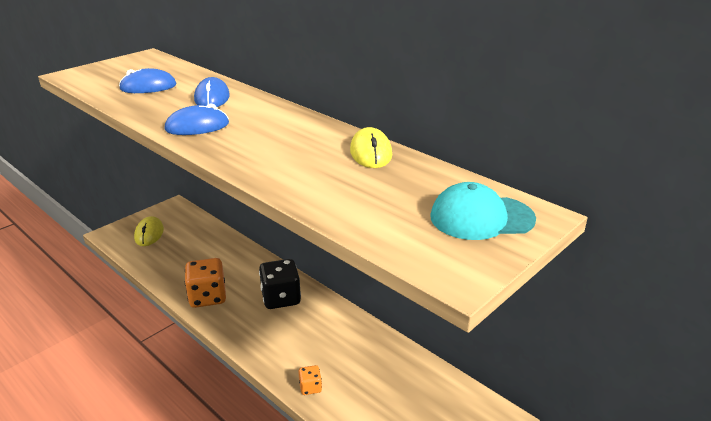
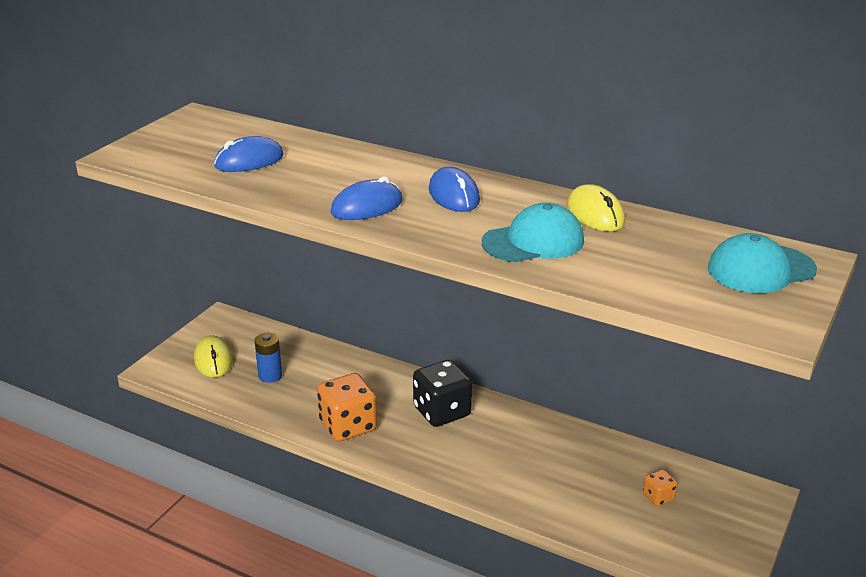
camera: 15 degrees left, 0 degrees up
(178, 251) = (270, 376): none -> blue battery
(212, 98) = (347, 167): blue mouse -> blue mouse (453, 195)
(300, 168) = (533, 241): none -> turquoise cap
(310, 387) = (537, 504): orange dice -> orange dice (658, 497)

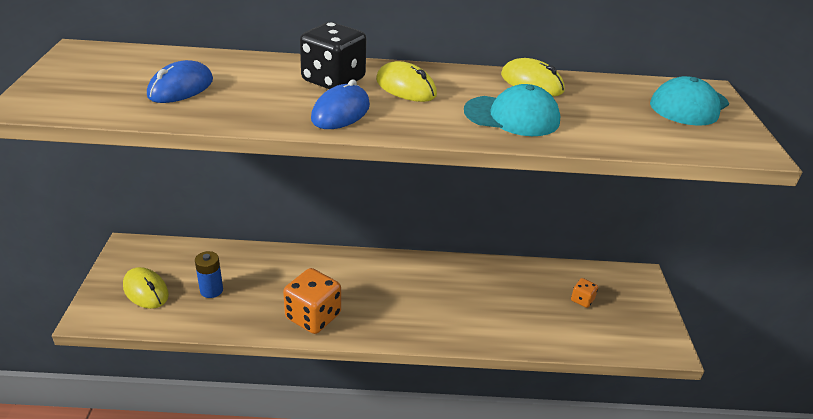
camera: 30 degrees left, 5 degrees up
(442, 412) = (382, 280): black dice -> black dice (333, 80)
(453, 195) = (405, 88): blue mouse -> yellow mouse
(533, 241) = (512, 116): turquoise cap -> turquoise cap turned 60 degrees clockwise

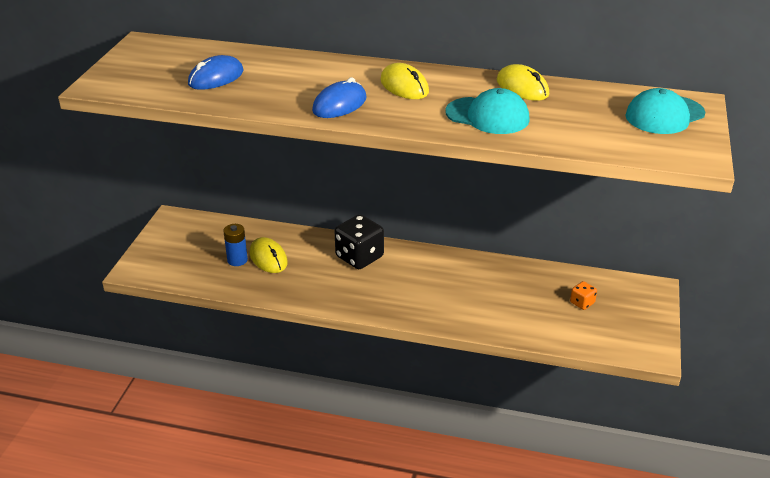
camera: 15 degrees right, 0 degrees up
(146, 291) = (182, 255): yellow mouse -> yellow mouse (268, 258)
(313, 316) = (321, 290): orange dice -> none
(333, 80) = (343, 77): black dice -> black dice (359, 257)

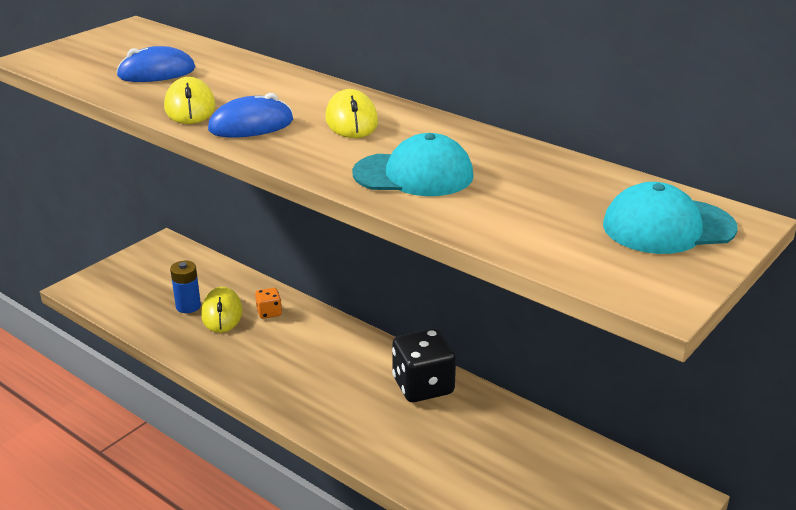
camera: 25 degrees right, 5 degrees down
(359, 257) = (322, 341): black dice -> black dice (423, 386)
(487, 116) = (413, 175): turquoise cap -> turquoise cap turned 45 degrees counterclockwise
(522, 88) = (499, 151): yellow mouse -> yellow mouse (190, 107)
(582, 303) = (559, 484): orange dice -> orange dice (269, 312)

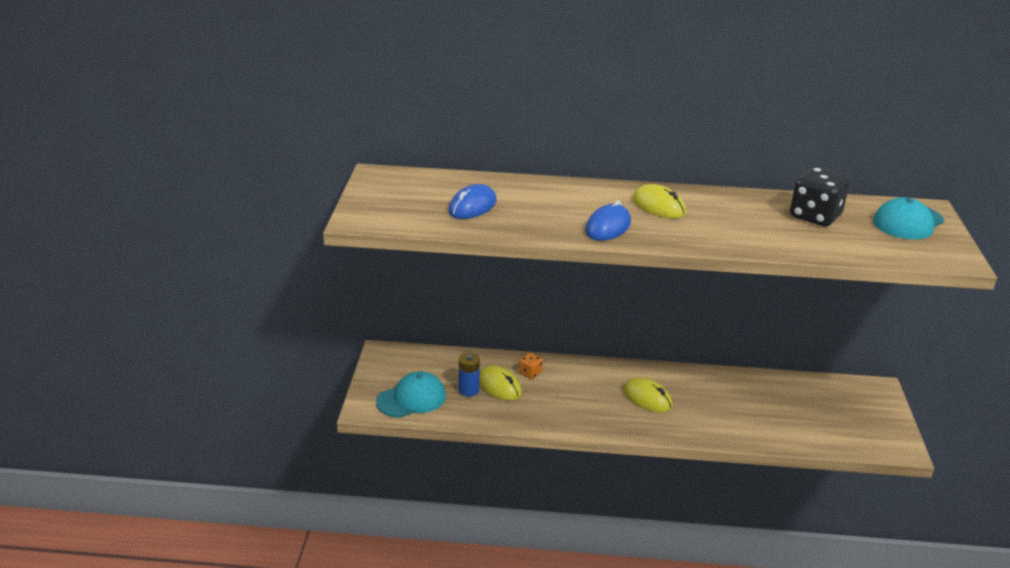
camera: 35 degrees left, 0 degrees up
(190, 107) = (547, 226): yellow mouse -> yellow mouse (647, 398)
(413, 175) = (751, 231): turquoise cap -> turquoise cap (411, 399)
(423, 386) = (684, 382): black dice -> black dice (815, 216)

